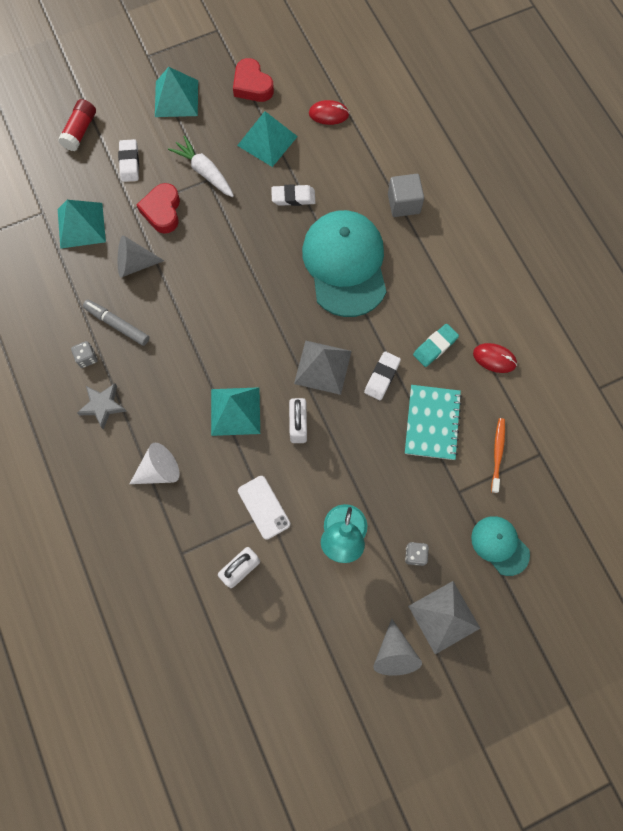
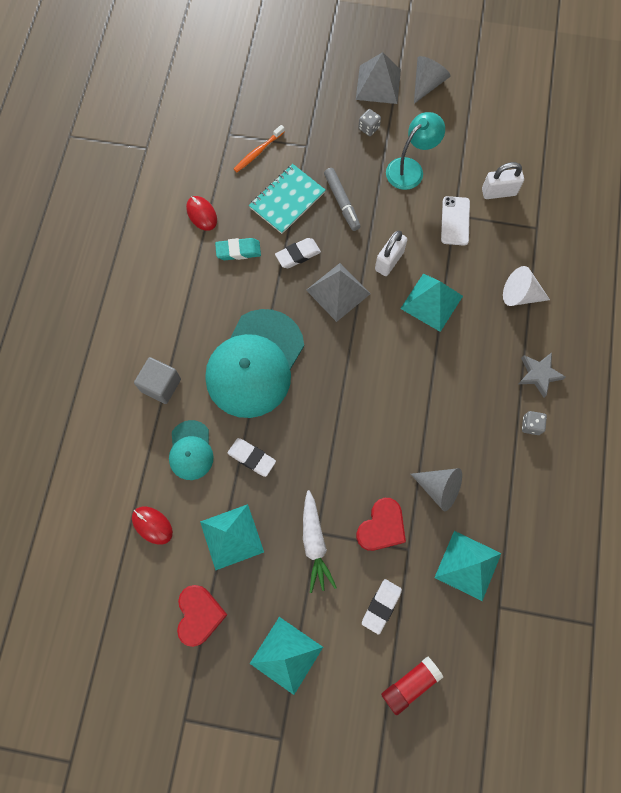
camera: 145 degrees left, 0 degrees up
(117, 325) = (488, 439): grey marker -> grey marker (342, 202)
(499, 545) = (306, 100): turquoise cap -> turquoise cap (191, 450)

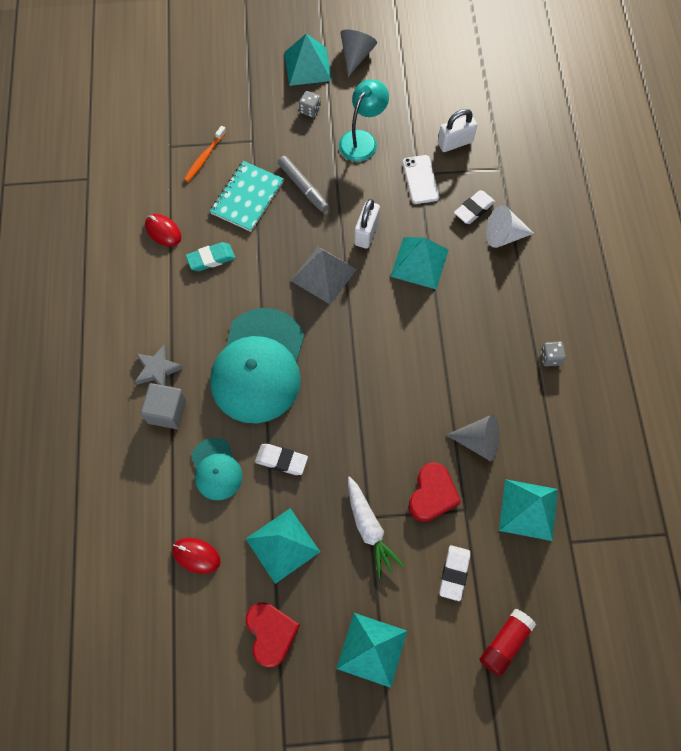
camera: 15 degrees left, 5 degrees down
(298, 255) = (273, 248): white eraser -> white eraser (474, 209)
(378, 84) = (307, 66): grey pyramid -> turquoise pyramid
(539, 374) = (544, 307): grey star -> grey star (158, 369)

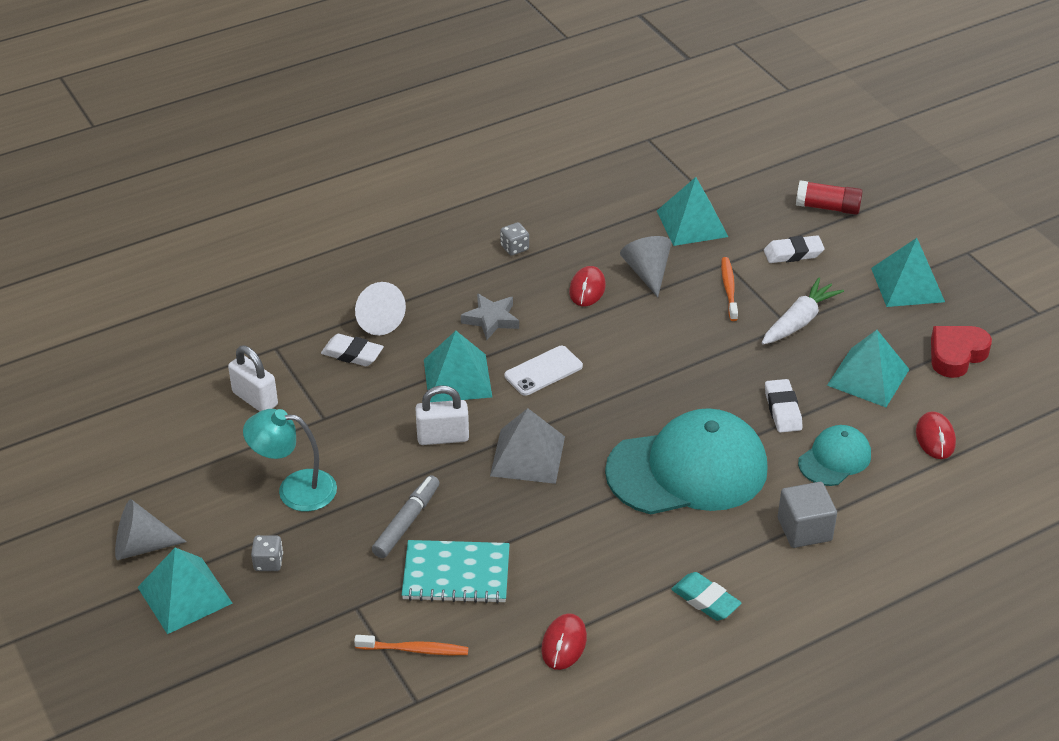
camera: 115 degrees left, 25 degrees down
(158, 369) = (760, 561): grey star -> grey star (491, 319)
(211, 259) = (574, 573): turquoise eraser -> turquoise eraser (705, 600)
(420, 179) = (332, 413): white phone -> white phone (543, 371)
(432, 495) = (729, 289): red heart -> orange toothbrush
(478, 388) = (587, 289): none -> red mouse

